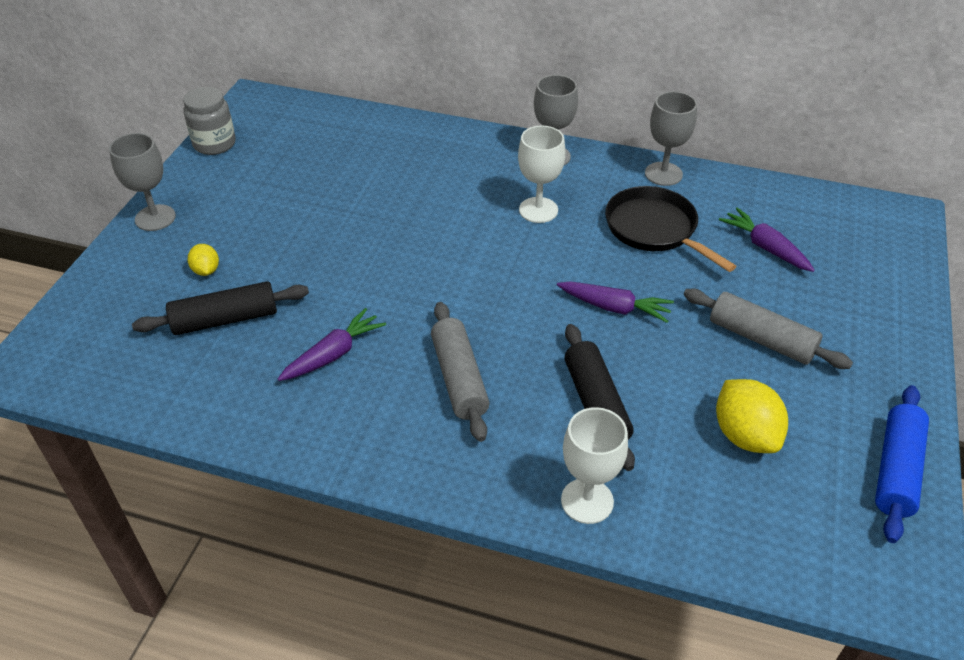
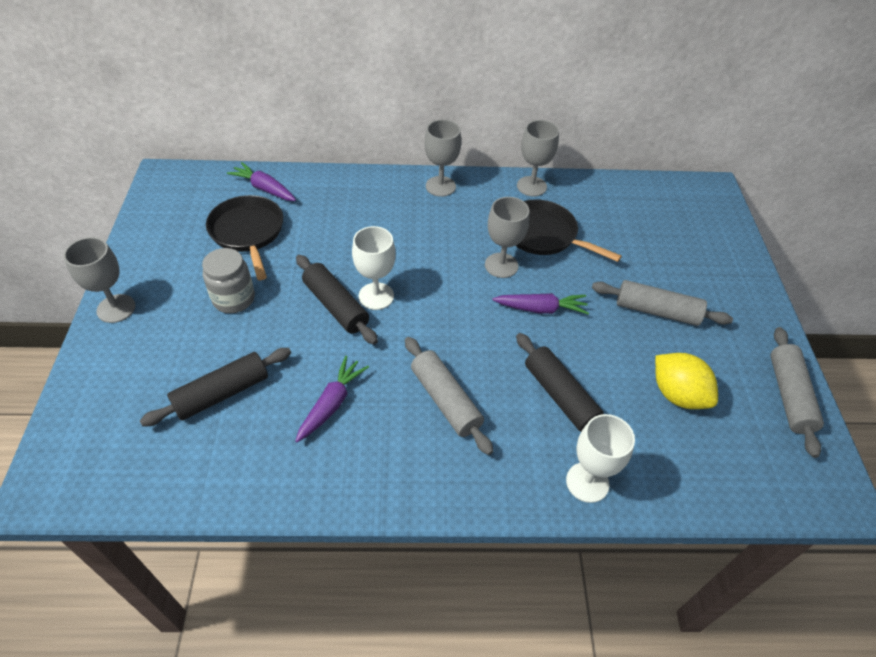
camera: 20 degrees left, 5 degrees up
(206, 270) = (185, 350): yellow lemon -> none
(214, 144) = (144, 226): grey jar -> grey jar (234, 299)
(317, 168) = (248, 233): none -> black pan
(379, 258) = (336, 306): none -> black rolling pin
(538, 210) = (448, 236): white goblet -> white goblet (376, 296)
(587, 252) = (501, 265): none -> grey goblet
(765, 247) = (629, 234): purple carrot -> purple carrot (264, 188)
(896, 470) = (789, 396): blue rolling pin -> grey rolling pin

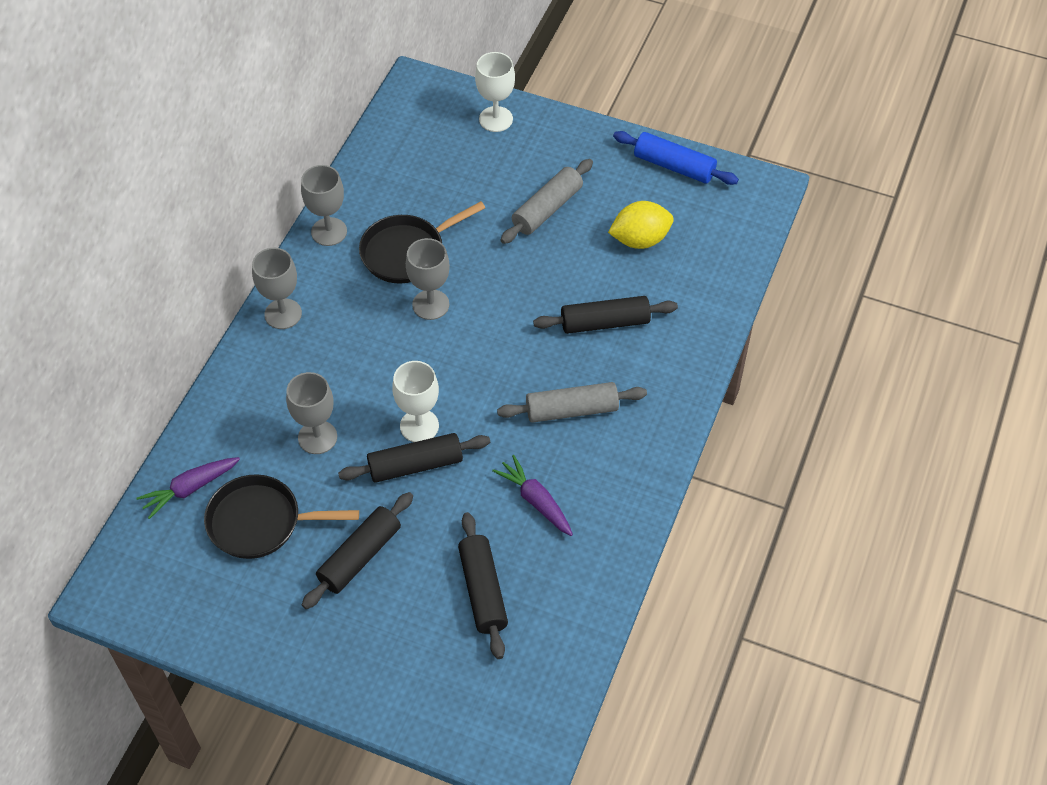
camera: 65 degrees left, 5 degrees up
(116, 308) = (318, 674): grey goblet -> grey goblet (317, 437)
(234, 299) = (359, 556): grey jar -> black rolling pin
(541, 309) = (502, 295): purple carrot -> none
(587, 482) = (693, 340): white goblet -> white goblet (496, 119)
(789, 396) = (674, 166): grey rolling pin -> blue rolling pin

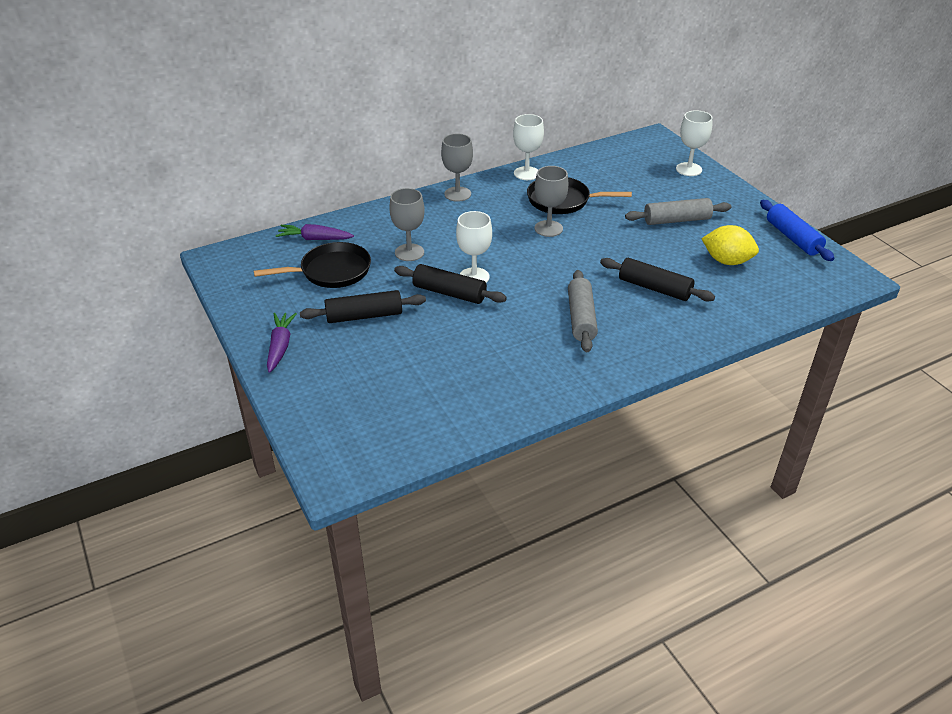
camera: 40 degrees right, 15 degrees down
(260, 522) = (331, 271): black pan -> black pan turned 120 degrees clockwise
(329, 232) = (526, 173): grey goblet -> white goblet
(483, 590) = (415, 373): black rolling pin -> none
(536, 501) = (503, 349): purple carrot -> purple carrot (280, 346)
(572, 410) = (581, 318): grey rolling pin -> grey rolling pin turned 60 degrees clockwise

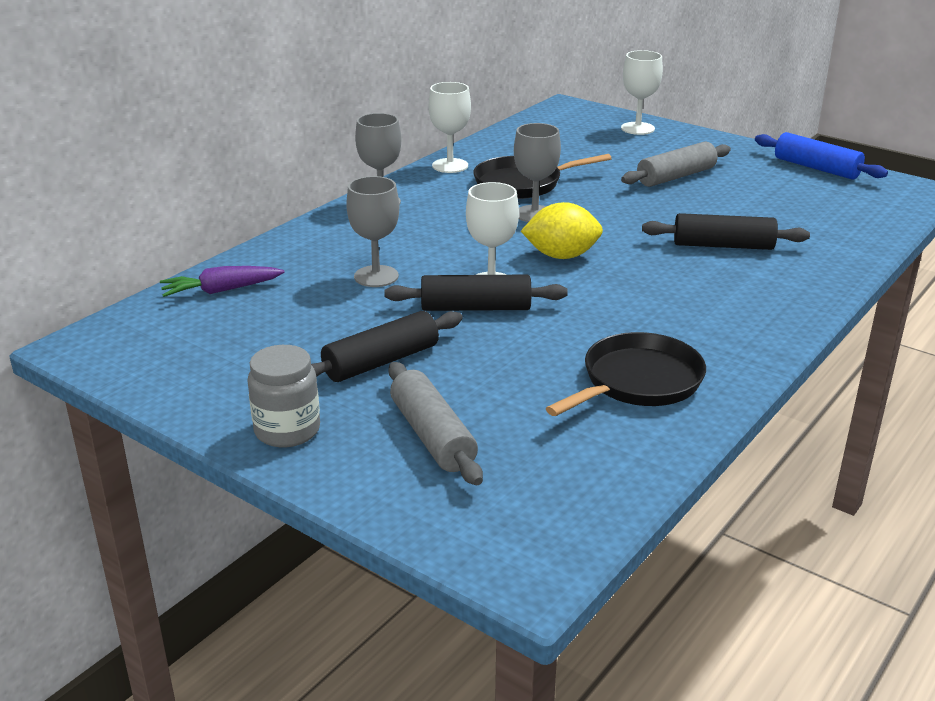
camera: 25 degrees left, 10 degrees down
(280, 346) = (287, 430): purple carrot -> grey jar
(331, 271) = (282, 322): black pan -> black pan (637, 382)
(581, 318) = (671, 295): grey rolling pin -> grey rolling pin (432, 436)
(726, 261) = (772, 203): yellow lemon -> yellow lemon (561, 256)

